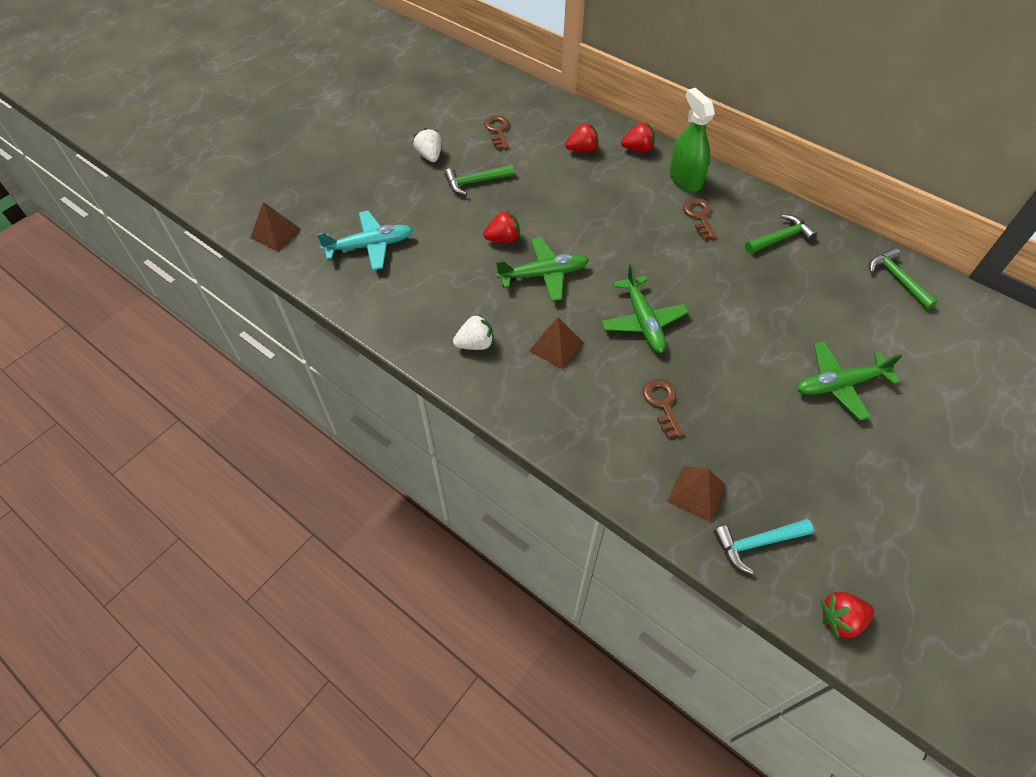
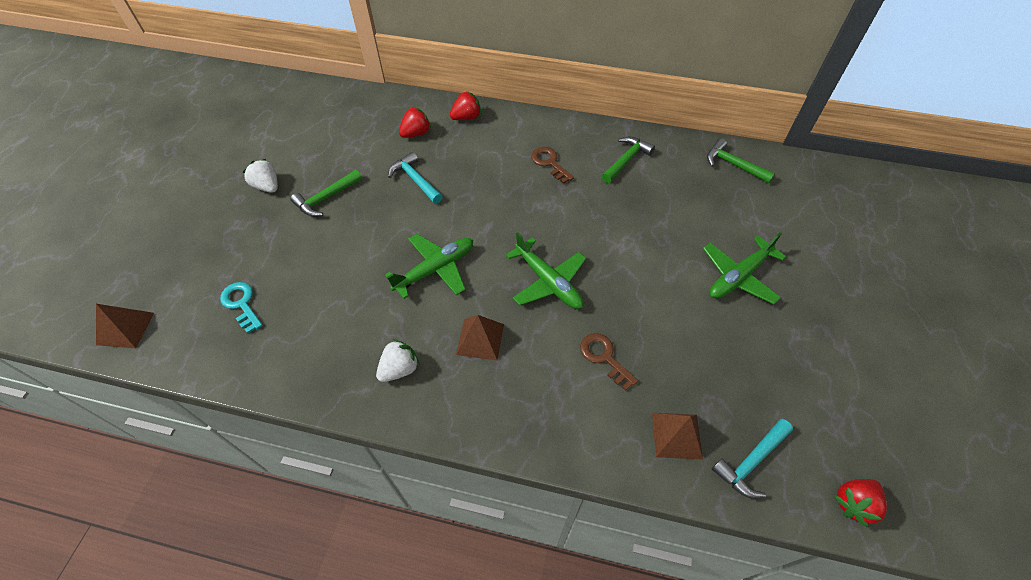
camera: 25 degrees left, 0 degrees up
(370, 246) = (241, 304): turquoise plane -> turquoise key
(497, 130) = (326, 139): brown key -> none
(503, 238) = (379, 247): red strawberry -> none
(562, 191) = (415, 180): none -> turquoise hammer
(685, 179) = (521, 132): green spray bottle -> none

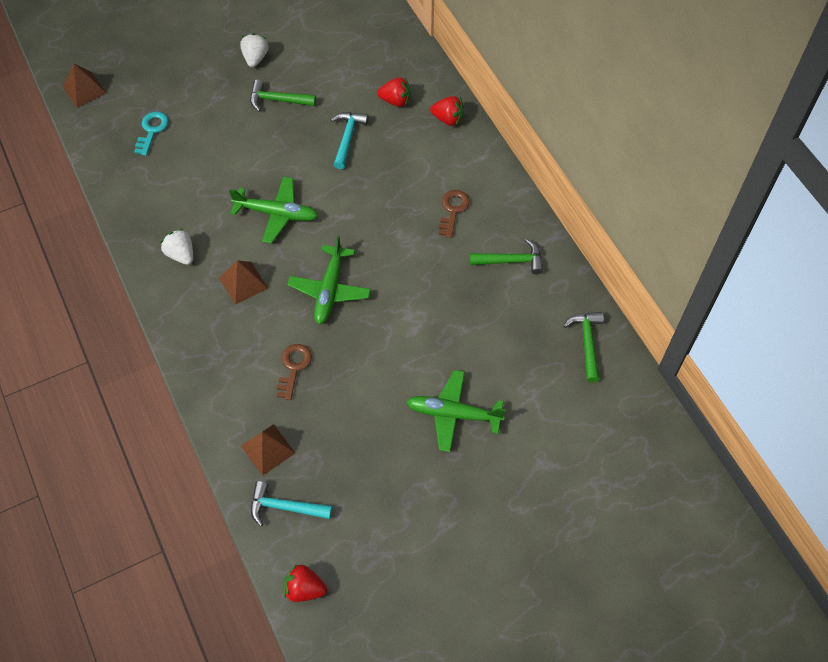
camera: 50 degrees right, 5 degrees up
(399, 369) = (181, 254): white strawberry -> white strawberry turned 135 degrees counterclockwise

